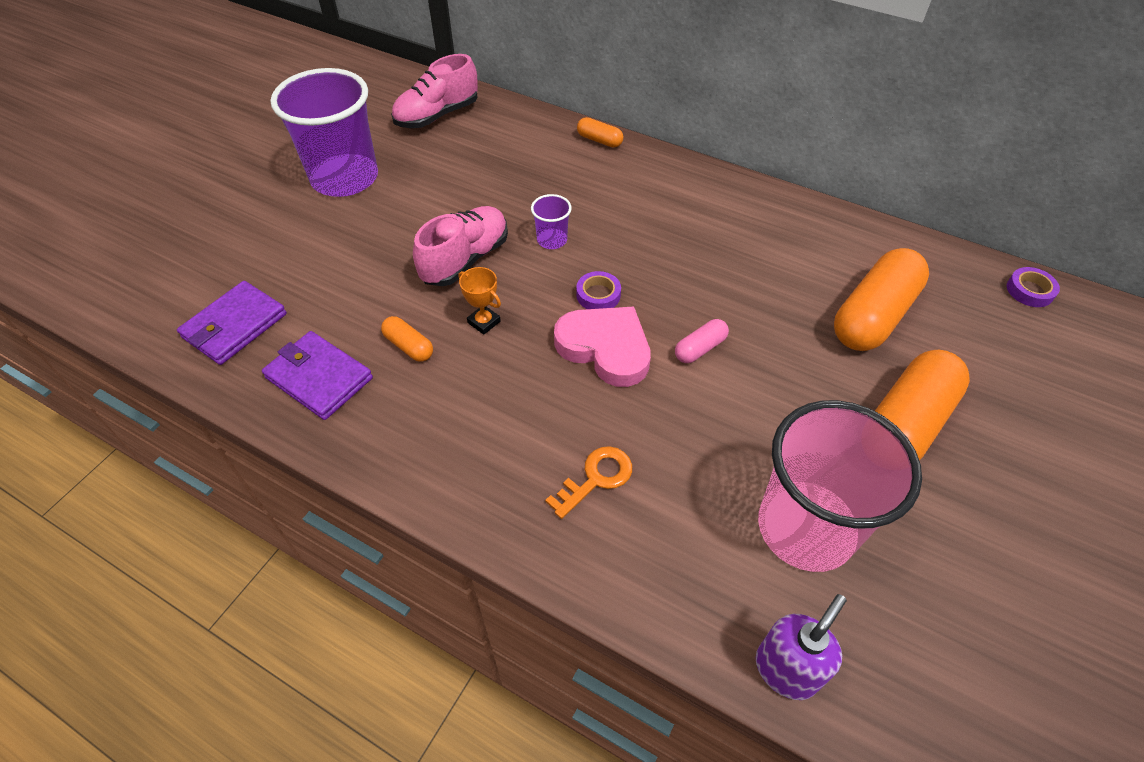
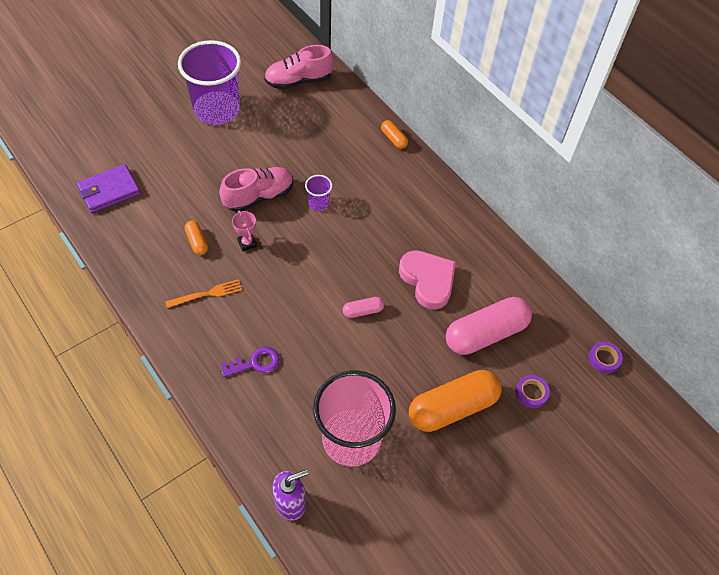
camera: 20 degrees right, 5 degrees up
(319, 378) = (139, 242): purple wallet -> none
(466, 409) = (208, 294): none -> orange fork
(484, 322) = (247, 243): orange trophy -> pink trophy
(596, 478) = (255, 363): orange key -> purple key
(598, 295) = (324, 252): purple tape -> purple tape (531, 393)
(605, 348) = (307, 288): pink heart -> pink heart (428, 280)
(873, 316) = (485, 334): orange capsule -> pink capsule

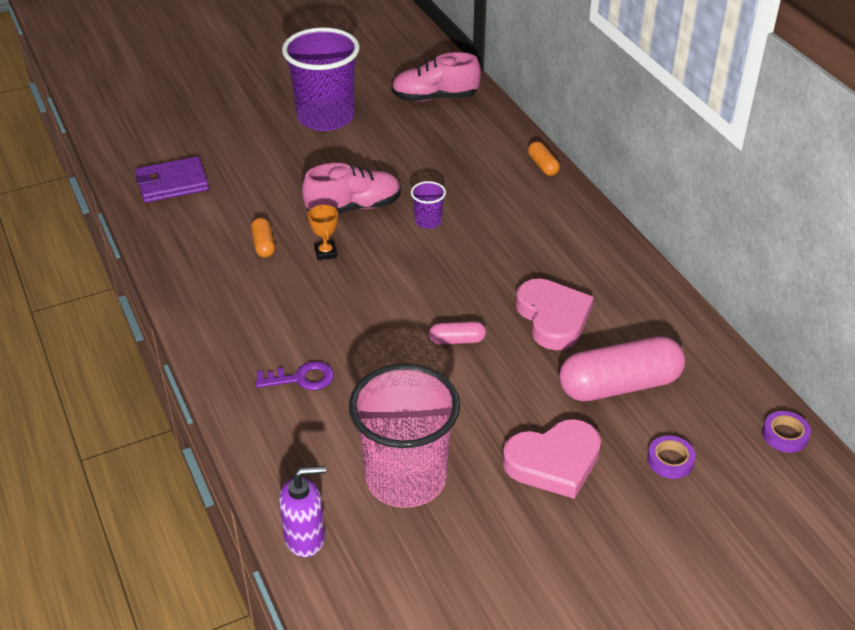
camera: 15 degrees right, 15 degrees down
(208, 294) = (261, 299): orange fork -> none
(247, 243) = (325, 253): pink trophy -> orange trophy
(452, 407) = (554, 462): orange capsule -> pink heart

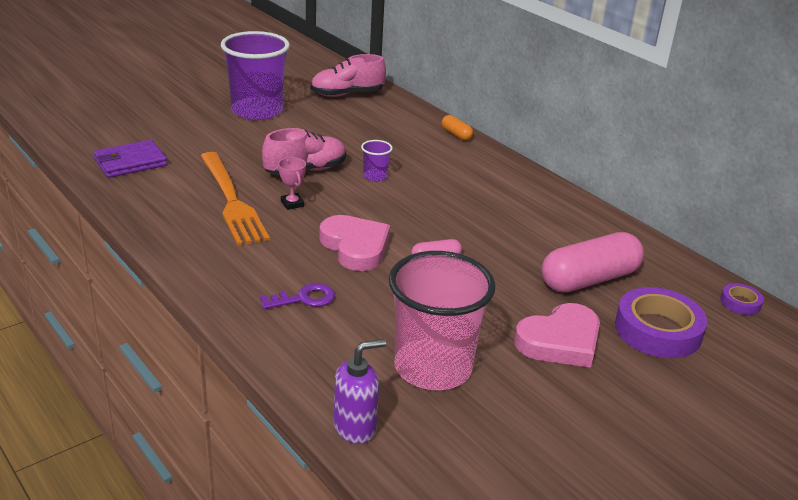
camera: 15 degrees left, 10 degrees down
(263, 245) = (232, 201): orange capsule -> orange fork
(325, 253) = (292, 204): orange trophy -> pink trophy
(553, 318) = (511, 236): pink heart -> pink heart (355, 247)
(670, 460) = (658, 330): purple tape -> purple tape, size x2.07

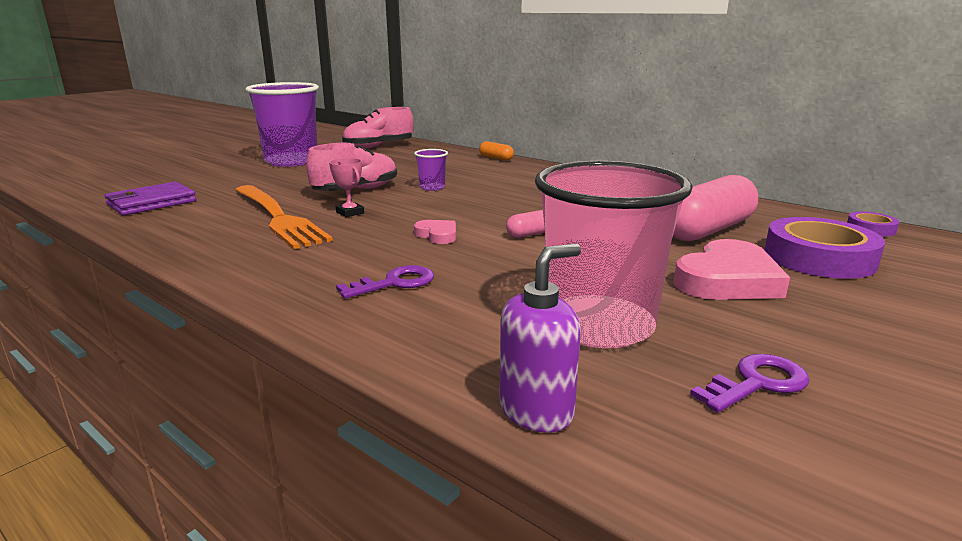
camera: 10 degrees left, 10 degrees down
(355, 247) = (437, 235): pink heart -> pink heart, size x0.51
(507, 435) = (757, 383): none -> purple key

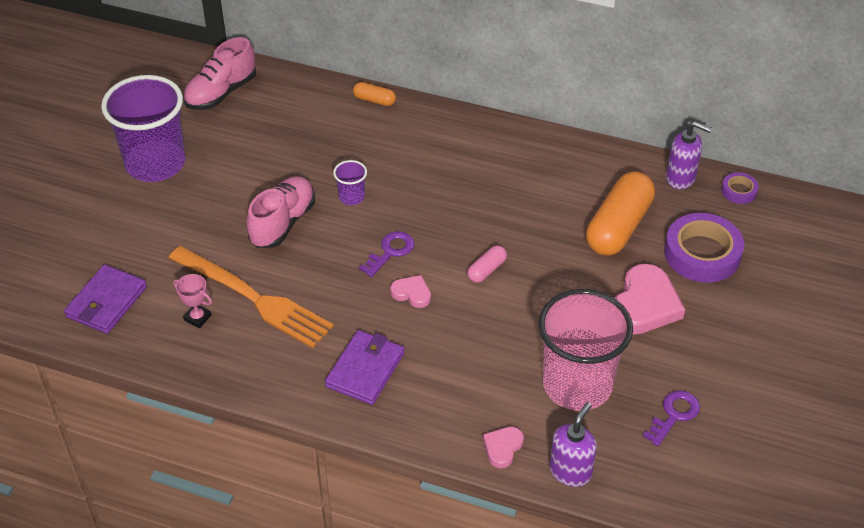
camera: 20 degrees left, 25 degrees up
(331, 270) = (365, 370): none -> purple wallet
(350, 213) = (311, 272): pink trophy -> pink trophy (197, 318)
(395, 283) = (423, 374): purple key -> purple key (390, 252)
(442, 361) = (502, 448): none -> pink heart
(707, 230) = (618, 227): pink capsule -> orange capsule
(793, 215) = (681, 178): none -> purple soap dispenser

